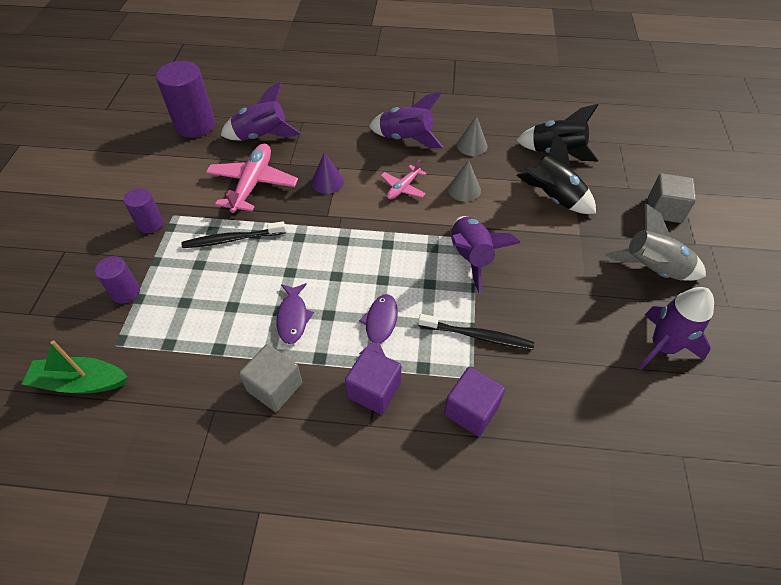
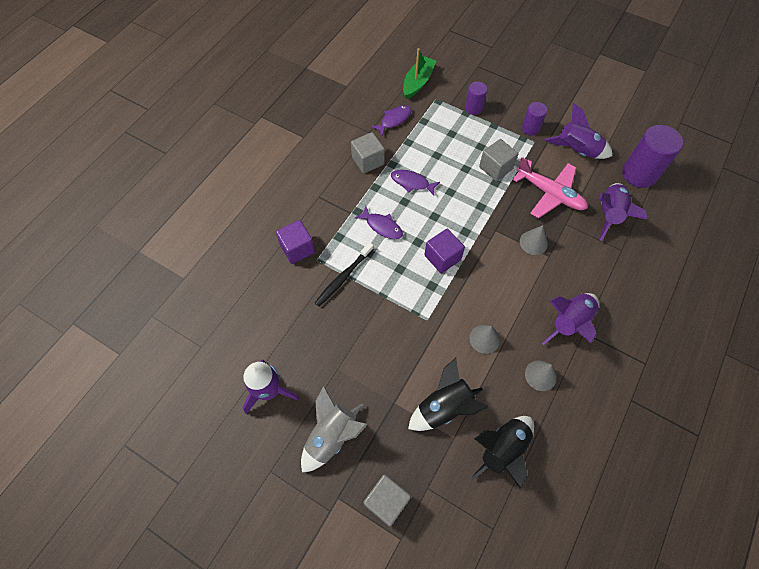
camera: 115 degrees right, 10 degrees up
(177, 384) = (394, 120): none -> purple fish
(232, 239) = (495, 168): black toothbrush -> grey cube
(327, 182) = (533, 242): purple cone -> grey cone
(374, 390) = (338, 206): purple cube -> purple cube (442, 257)
(403, 188) = (505, 293): pink plane -> none
(471, 257) = (410, 307): purple rocket -> purple rocket (576, 151)

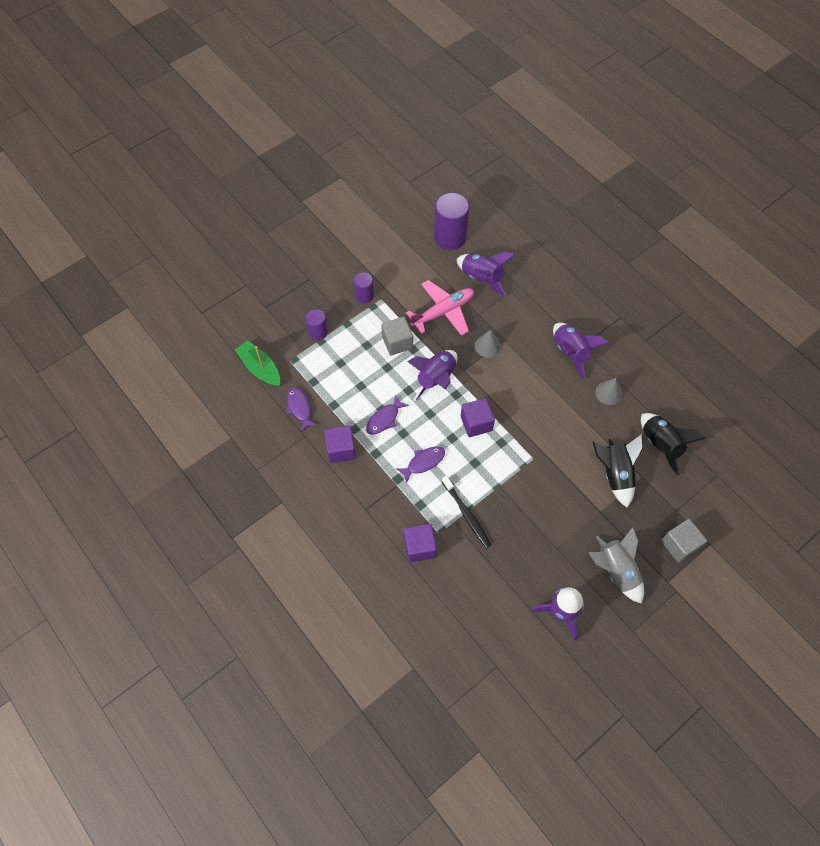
camera: 70 degrees left, 0 degrees up
(368, 161) = (341, 449): grey cube -> purple cube
(484, 339) = (565, 420): grey cone -> none
(576, 151) = (406, 271): purple rocket -> purple rocket (436, 379)

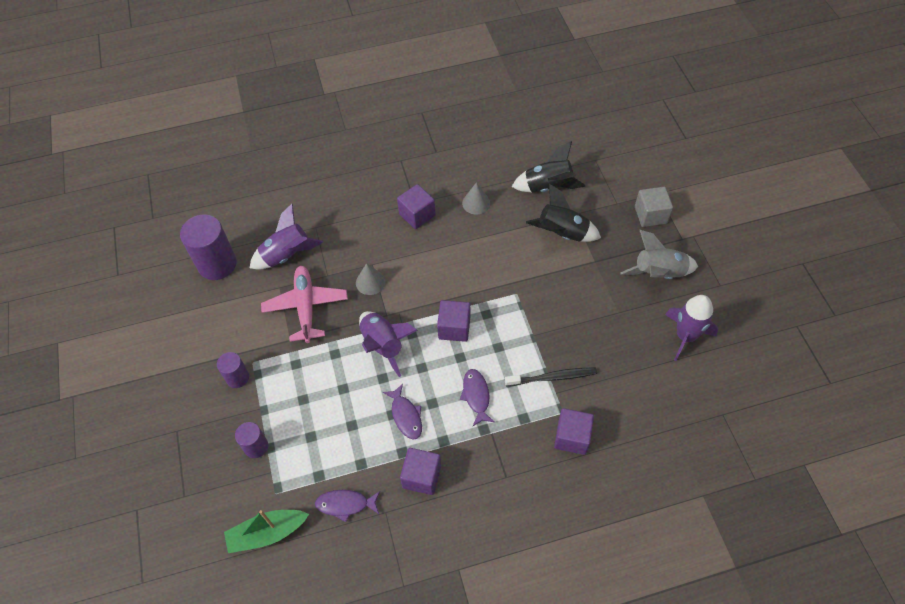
camera: 65 degrees left, 5 degrees down
(397, 342) = (318, 366): grey cube -> none
(570, 352) = (417, 215): purple rocket -> purple cube

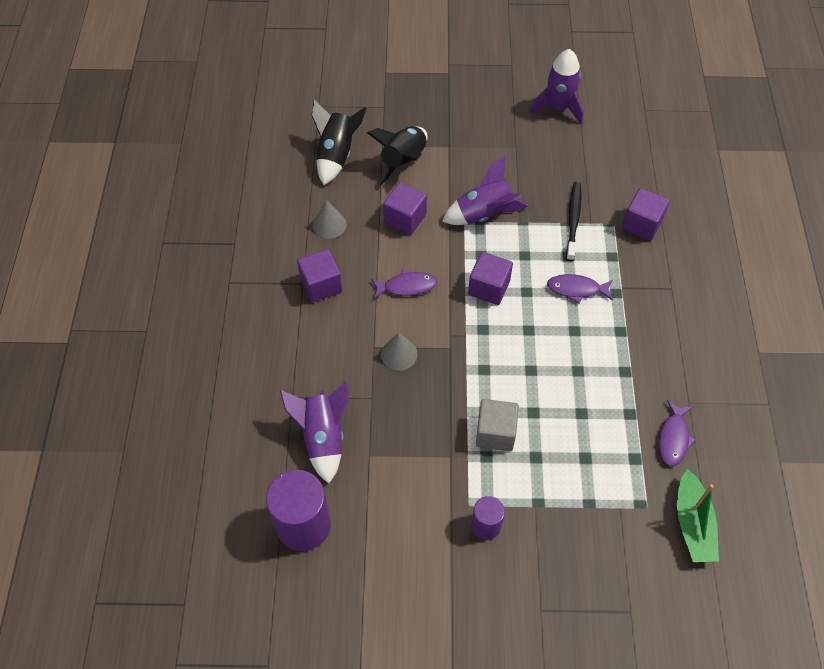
camera: 75 degrees left, 0 degrees up
(256, 446) = (584, 519): purple cylinder -> none
(306, 307) = (409, 430): pink plane -> none
(383, 345) = (489, 360): purple rocket -> purple rocket (484, 214)
(406, 416) = (583, 358): purple fish -> purple fish (407, 286)
(421, 476) = (656, 360): purple cube -> purple cube (405, 218)
(650, 215) = (410, 86): grey cube -> grey cube (495, 433)
(658, 274) = (482, 103): grey rocket -> none

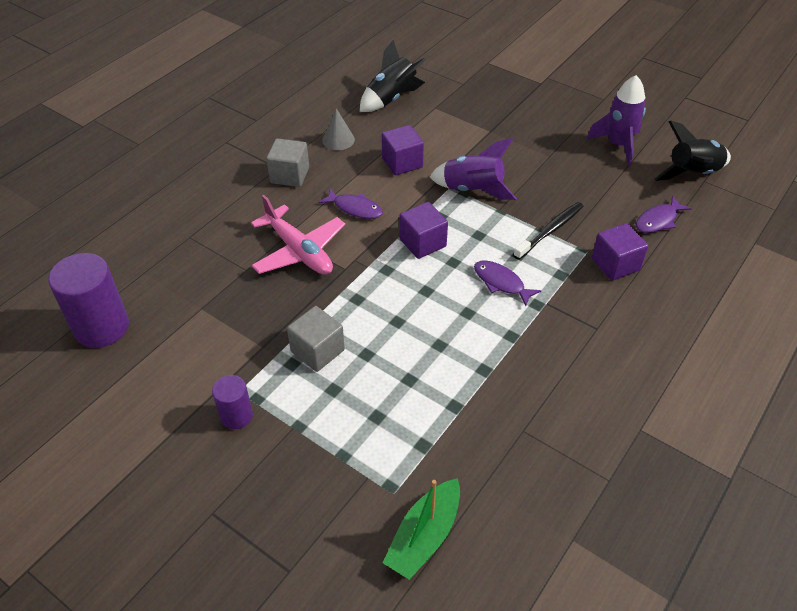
camera: 35 degrees right, 10 degrees down
(321, 285) = (289, 175): purple cube -> grey cube
(323, 437) = (180, 276): purple rocket -> none
(399, 354) = (299, 251): grey cone -> pink plane
(404, 162) = (441, 125): black rocket -> black rocket (692, 174)
(673, 438) = (477, 451): purple fish -> purple fish (658, 220)

